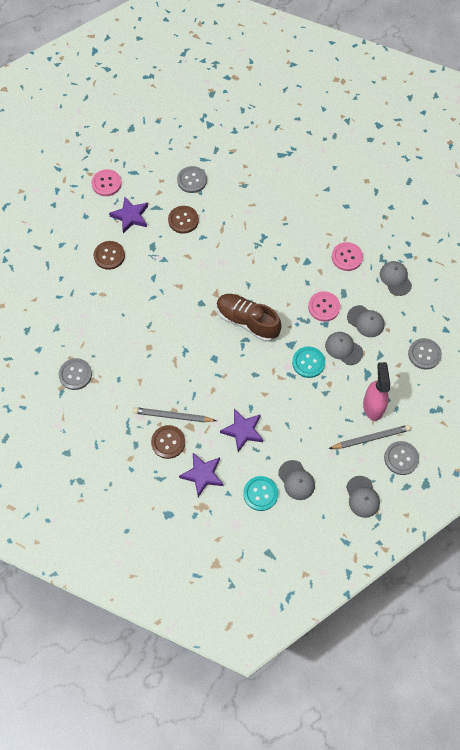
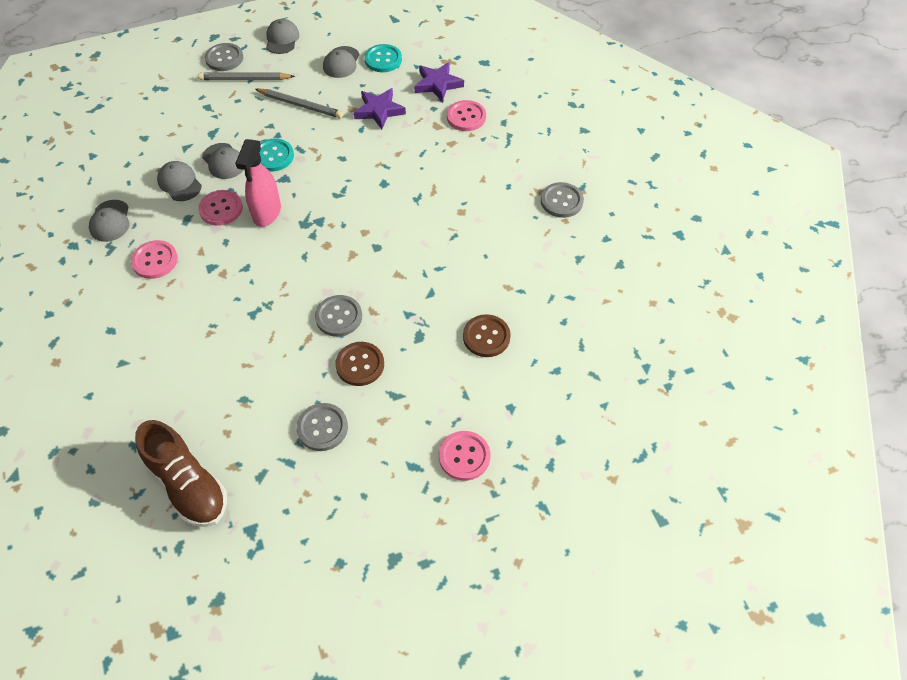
camera: 165 degrees left, 10 degrees down
(130, 216) = (439, 390): purple star -> none
(168, 442) = (466, 117): brown button -> pink button
(172, 416) = (453, 138): grey pencil -> grey pencil (300, 105)
(247, 321) = (325, 213): brown shoe -> brown shoe (188, 485)
(296, 480) = (341, 62): grey cap -> grey cap turned 150 degrees counterclockwise
(373, 406) = (225, 104): pink spray bottle -> pink spray bottle (267, 213)
(424, 354) = (135, 137): grey button -> grey button (339, 317)

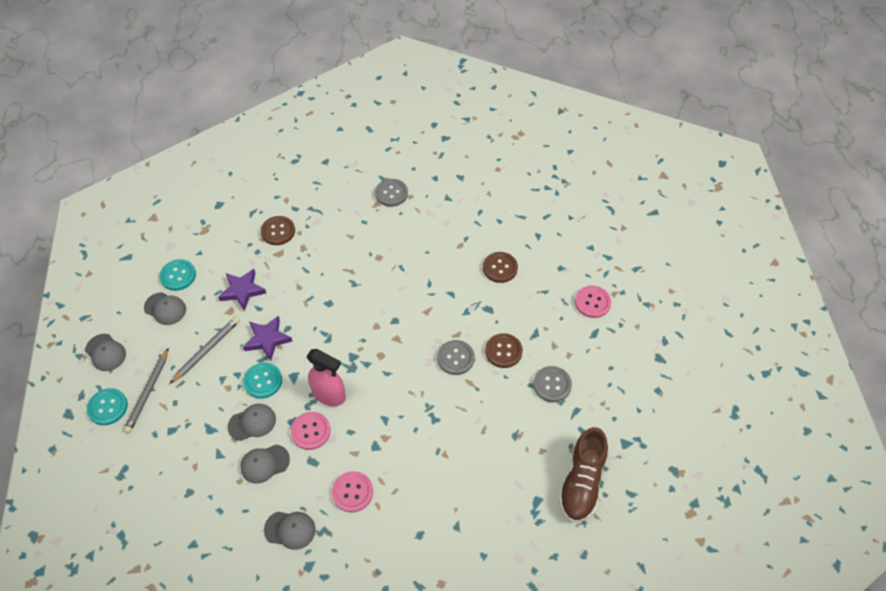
camera: 75 degrees left, 0 degrees up
(188, 485) = (581, 482): brown shoe -> brown shoe turned 135 degrees clockwise
(224, 58) = (108, 407): grey button -> turquoise button
(282, 39) = (105, 352): grey cap -> grey cap turned 150 degrees counterclockwise
(438, 84) = (230, 242): purple star -> purple star (267, 339)
(466, 117) = (278, 231): pink button -> brown button

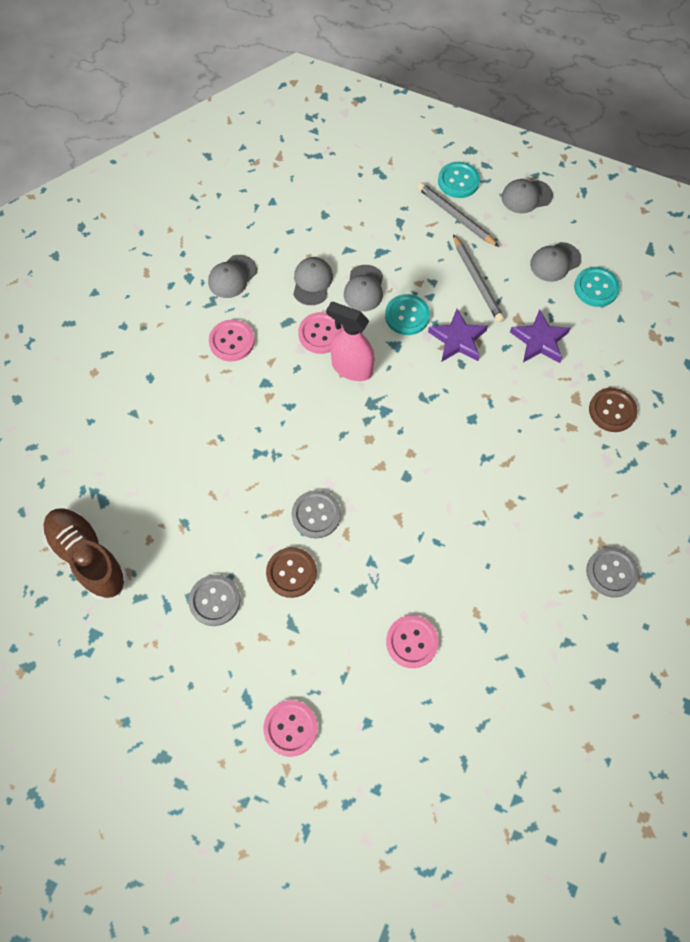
camera: 120 degrees right, 10 degrees up
(329, 395) = (351, 368): pink spray bottle -> pink spray bottle turned 60 degrees clockwise
(500, 268) = (412, 642): brown button -> pink button

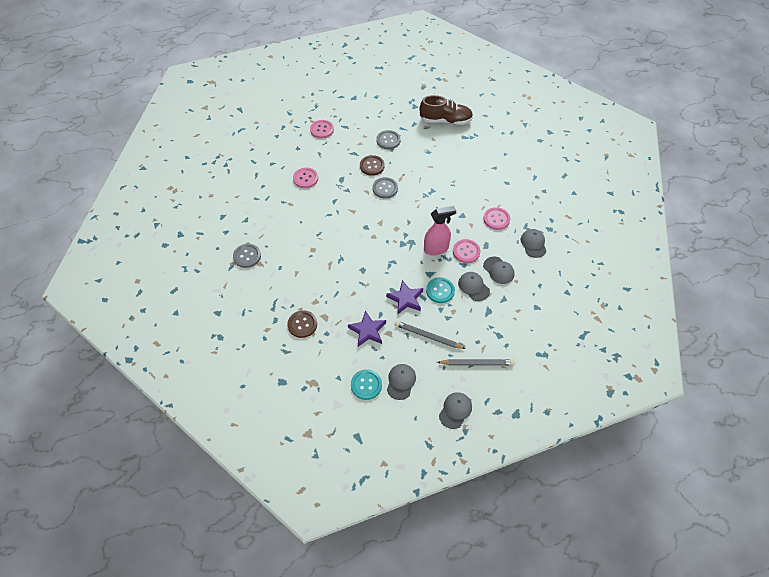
camera: 135 degrees right, 10 degrees down
(458, 181) = (499, 387): turquoise button -> none

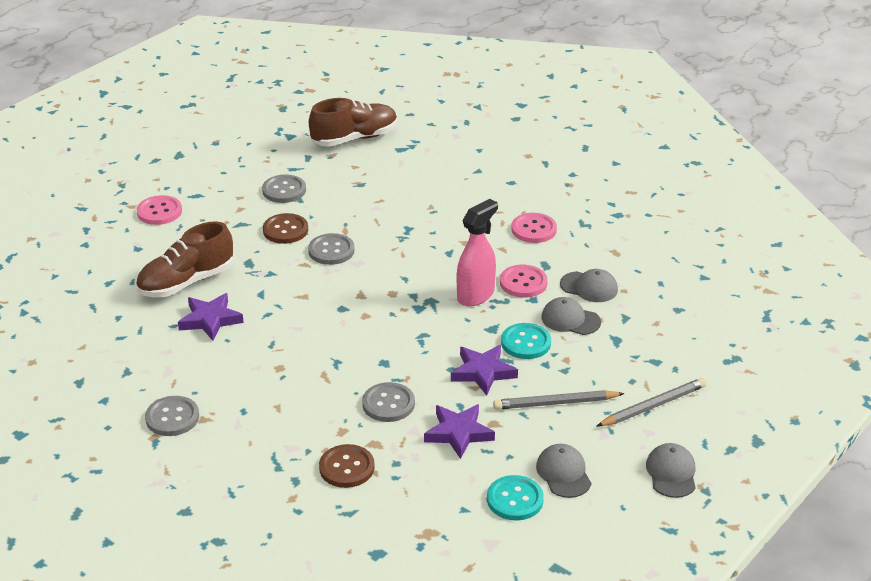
camera: 30 degrees left, 20 degrees down
(301, 206) = (210, 320): none -> purple star
(305, 178) = (186, 282): pink button -> brown shoe
(347, 296) = (388, 404): none -> grey button
(533, 244) = (610, 239): grey cap -> none

